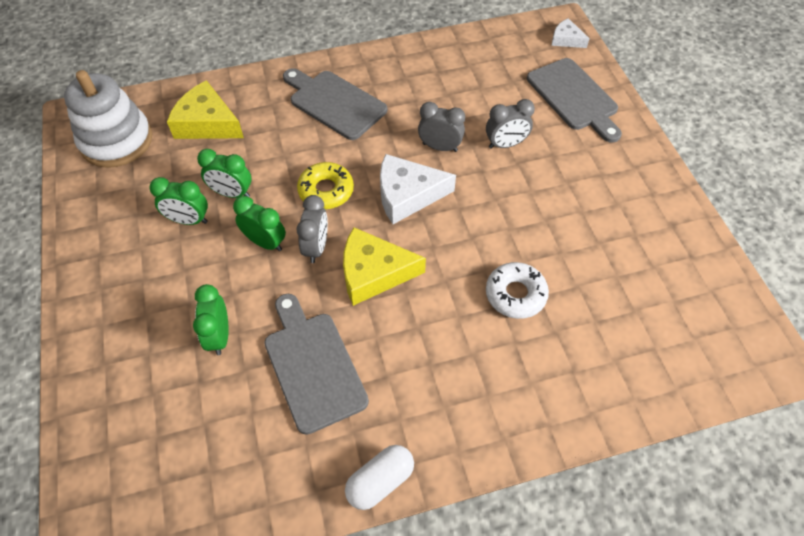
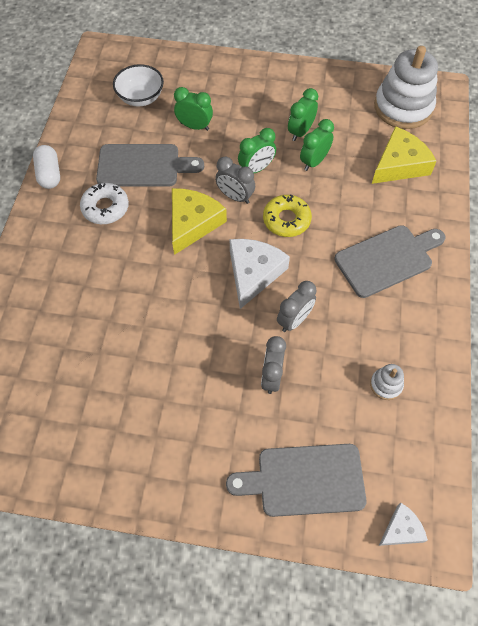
camera: 115 degrees right, 5 degrees up
(186, 432) = (141, 98): none -> white bowl
(461, 73) = (386, 385): none -> white stacking toy
(515, 294) = (119, 305): white donut -> white donut (105, 208)

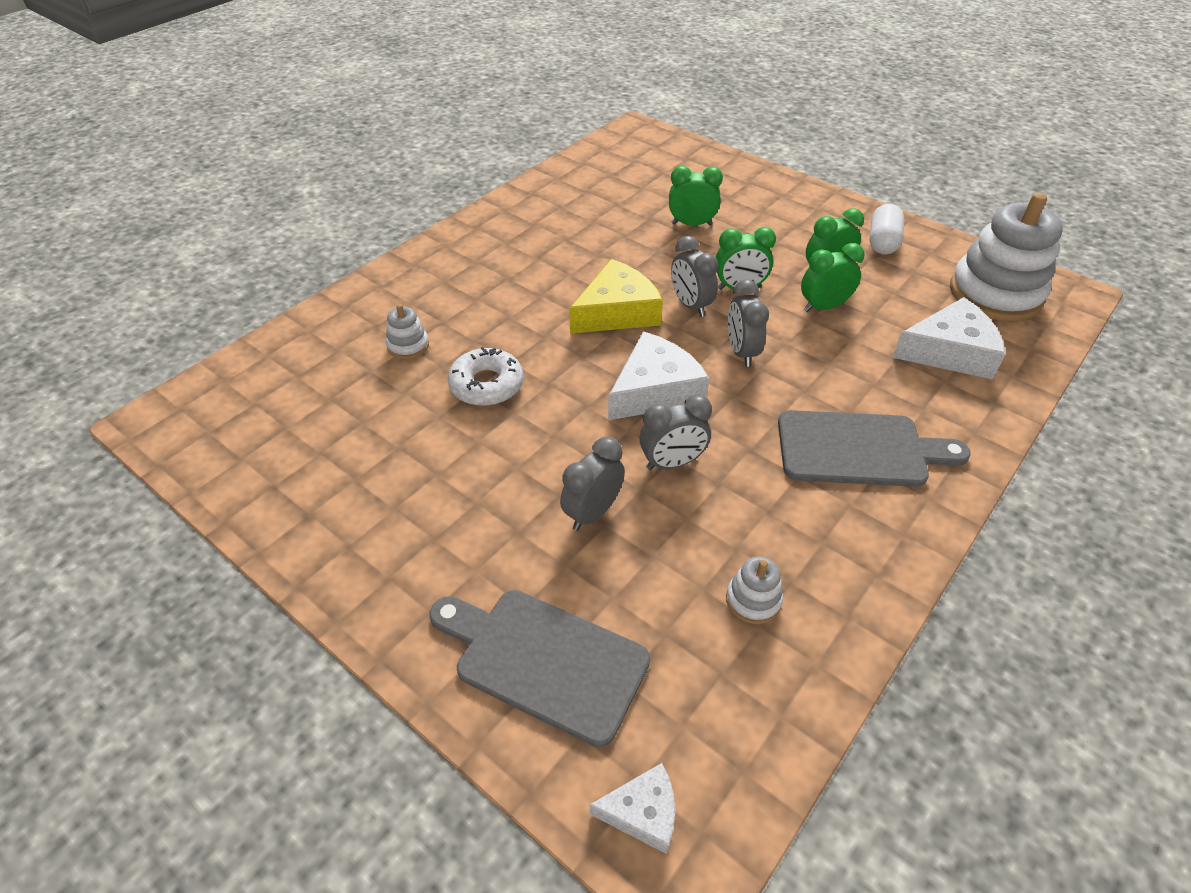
camera: 30 degrees right, 15 degrees down
(49, 174) = (492, 212): white capsule -> white capsule (882, 242)
(75, 315) = (408, 346): none -> white stacking toy
(105, 208) = (527, 261): white donut -> white donut (486, 385)
(141, 98) = (648, 181): white bowl -> none
(143, 166) = (601, 239): grey cutting board -> none
(194, 126) = (691, 224): green clock -> green clock turned 45 degrees counterclockwise
(286, 220) = (741, 352): yellow donut -> grey clock
(399, 164) = (949, 351): yellow cheese -> white cheese

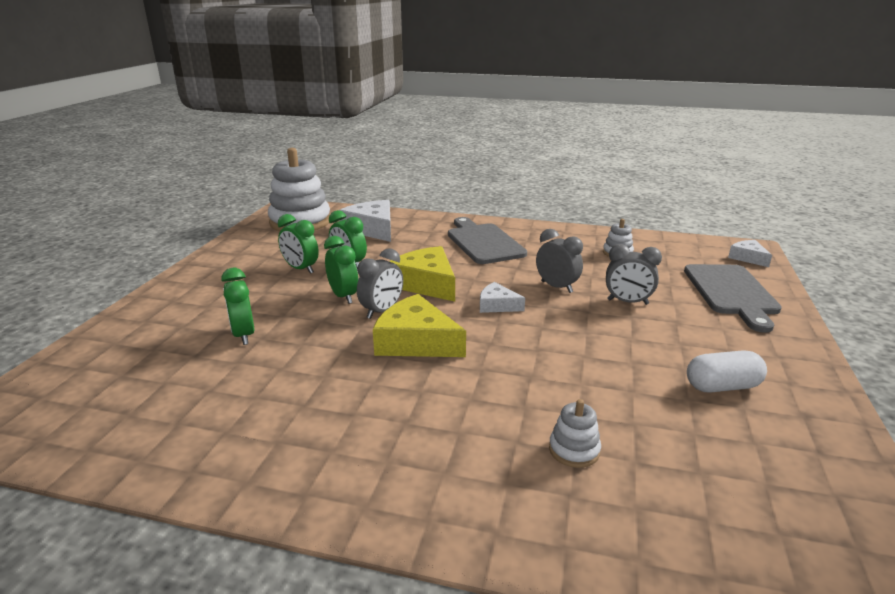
camera: 115 degrees left, 20 degrees down
(486, 385) = (571, 379): white donut -> none
(655, 390) = (497, 305): white cheese -> white cheese, size x0.56
(741, 352) = (426, 283): grey clock -> yellow cheese
(882, 242) = (247, 255): white capsule -> white capsule (722, 386)

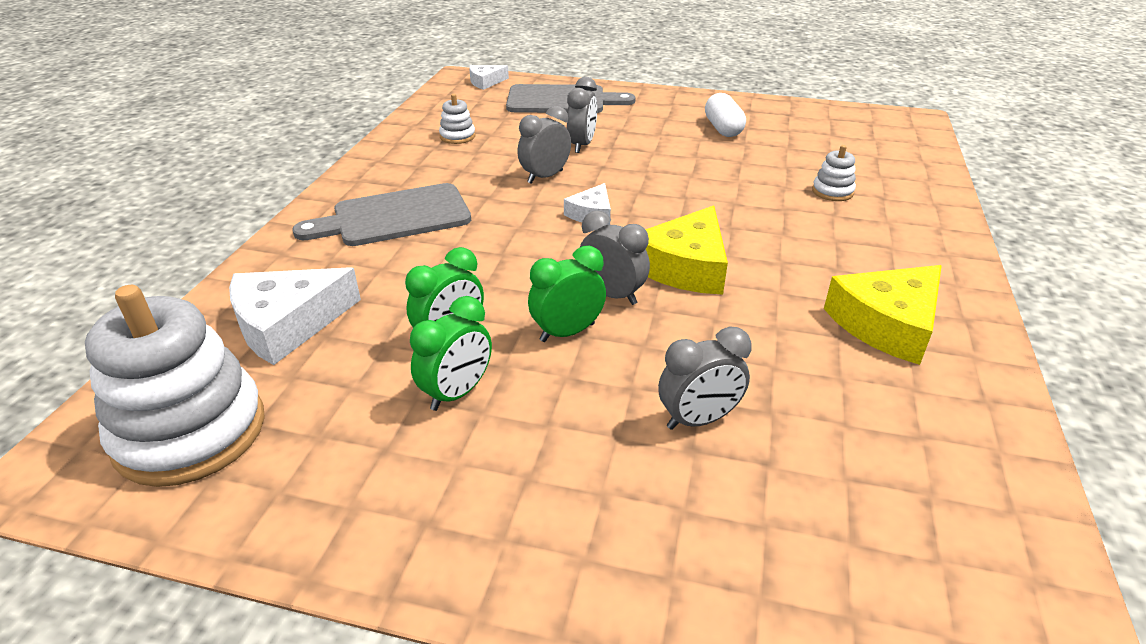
camera: 90 degrees left, 10 degrees up
(243, 335) = (698, 420): green clock -> grey clock
(426, 283) = (529, 262): yellow cheese -> yellow cheese (887, 324)

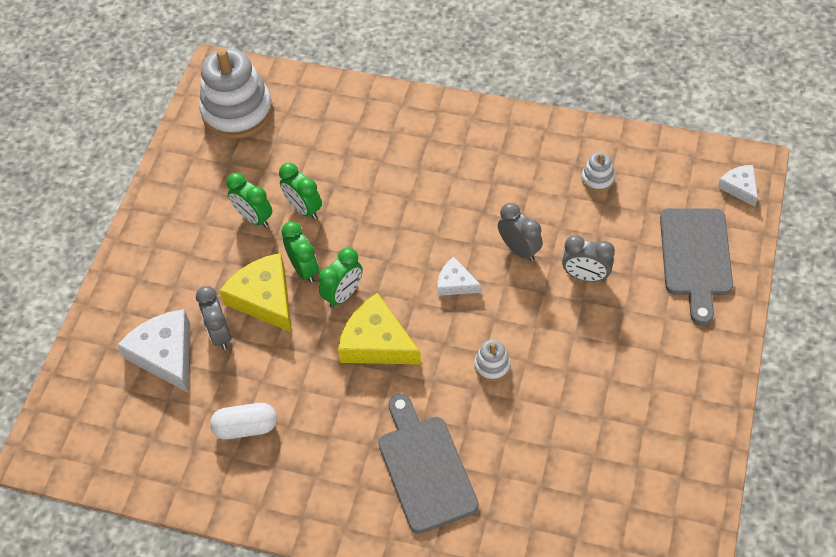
camera: 95 degrees right, 20 degrees up
(288, 324) = (323, 127): white cheese -> white cheese (165, 354)
(394, 217) = (450, 157): grey cutting board -> grey cutting board (425, 468)
(612, 295) = (343, 294): grey clock -> green clock
(723, 129) = (635, 402): white capsule -> white capsule (246, 427)
(832, 191) = (497, 475): white stacking toy -> white stacking toy (492, 365)
(887, 324) = (299, 461): yellow cheese -> yellow cheese (264, 298)

